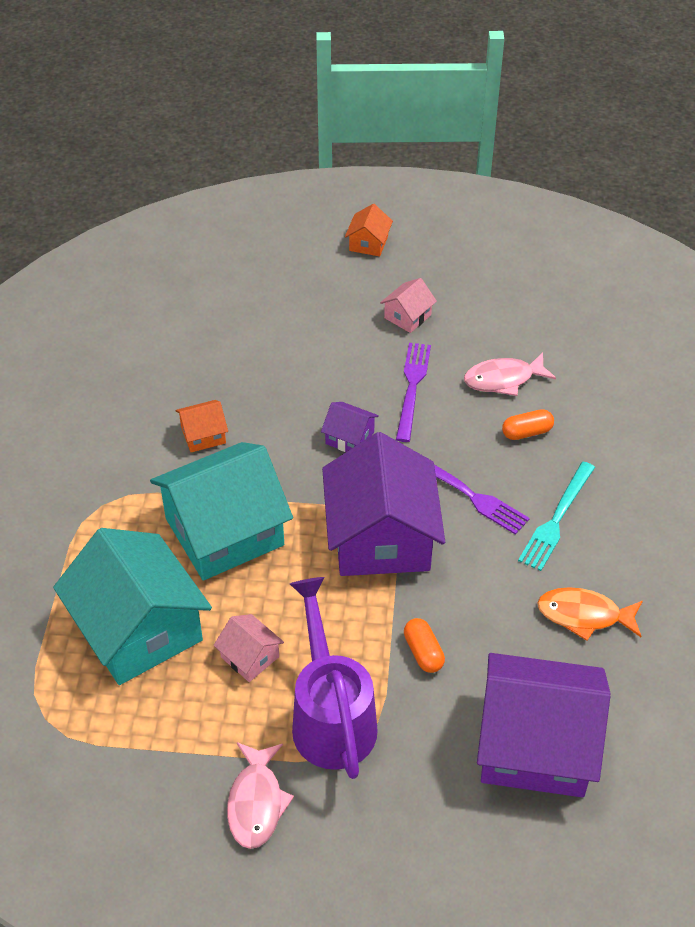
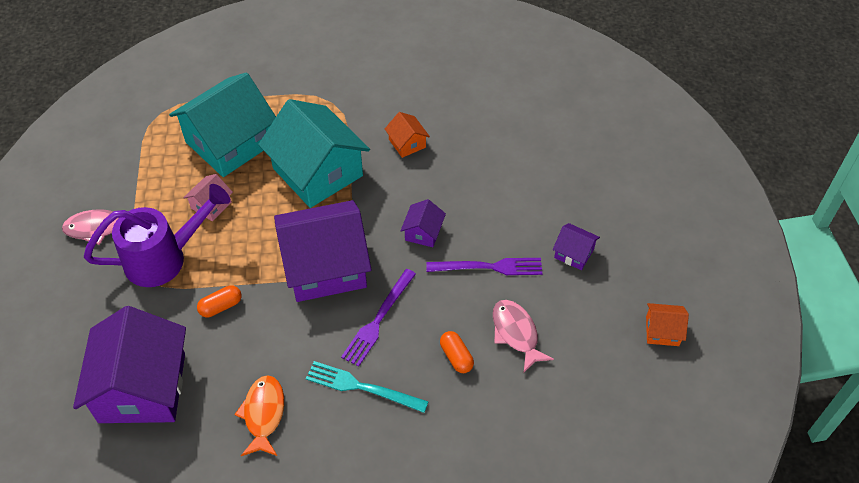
camera: 80 degrees right, 5 degrees up
(368, 243) = (658, 213): orange house -> orange house (662, 331)
(407, 316) = (574, 253): pink house -> purple house

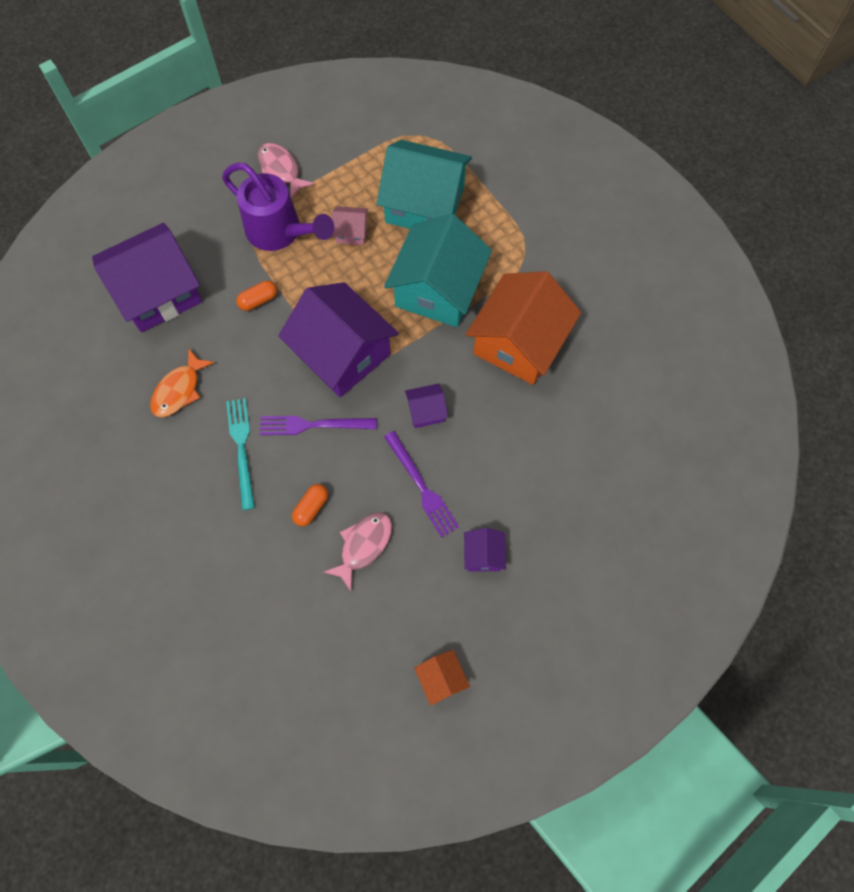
camera: 60 degrees right, 15 degrees up
(221, 306) = (258, 300): orange capsule -> orange capsule turned 60 degrees counterclockwise
(263, 414) = (179, 390): orange fish -> orange fish turned 150 degrees clockwise
(407, 143) = (519, 342): orange house -> orange house, size x2.30

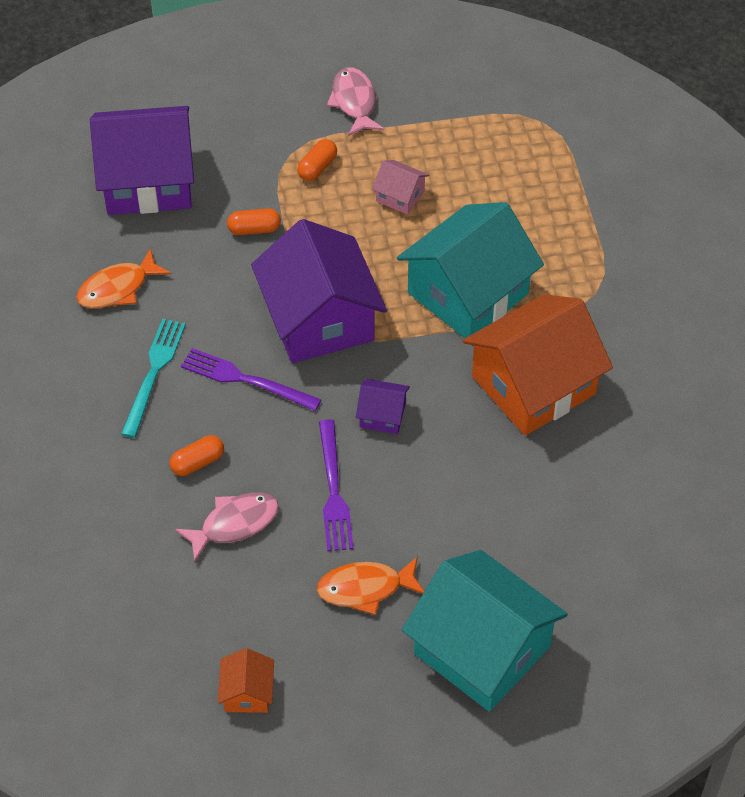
camera: 25 degrees right, 15 degrees down
(280, 232) = (317, 167): purple watering can -> orange capsule
(424, 205) = (503, 197): turquoise house -> turquoise house (482, 649)
(483, 555) = (365, 588): purple house -> orange fish

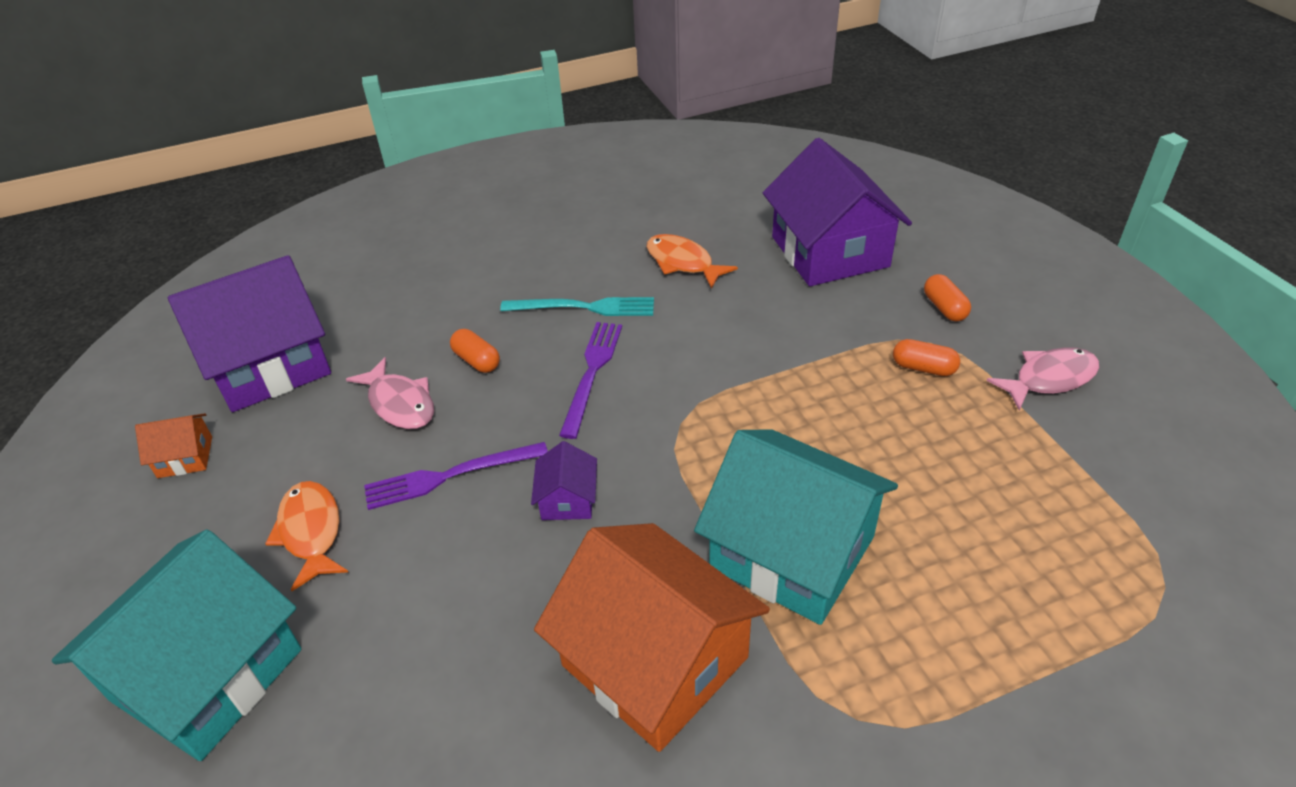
camera: 80 degrees right, 10 degrees down
(254, 229) = (803, 337): orange capsule -> orange capsule (944, 308)
(319, 319) = (696, 414): purple house -> purple house (270, 365)
(400, 196) = (922, 450): pink house -> none

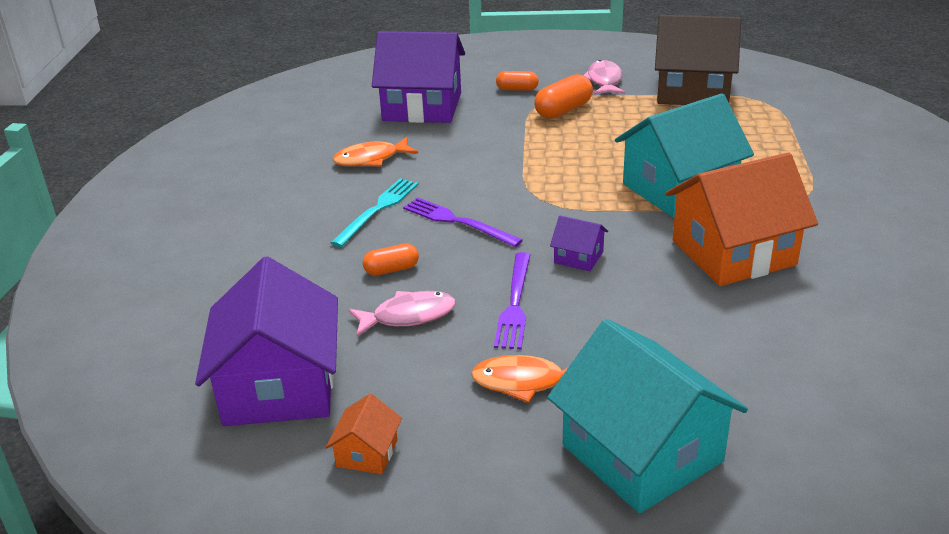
camera: 65 degrees left, 10 degrees down
(923, 368) = (563, 110): orange capsule -> orange capsule, size x1.58
(1113, 484) = (692, 91): none -> brown house

